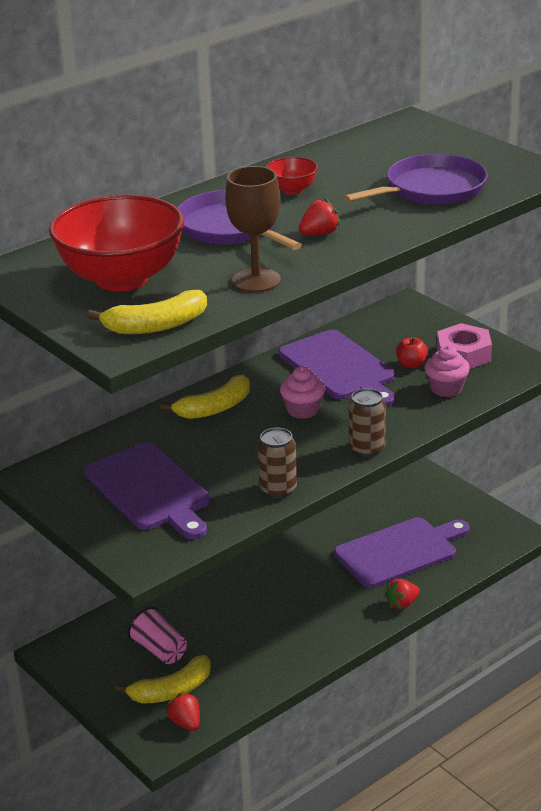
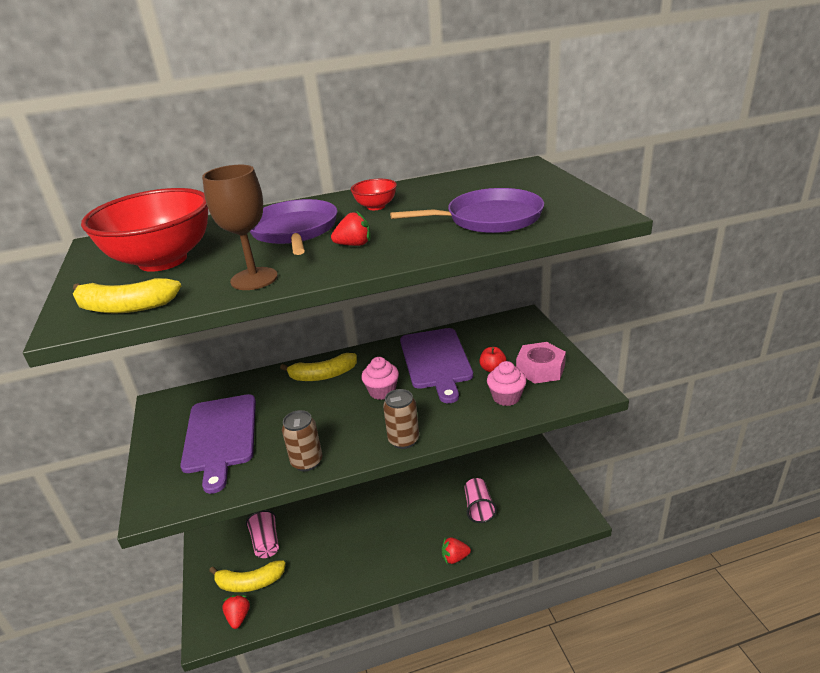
camera: 25 degrees right, 0 degrees up
(399, 551) = (479, 508): purple cutting board -> pink cup

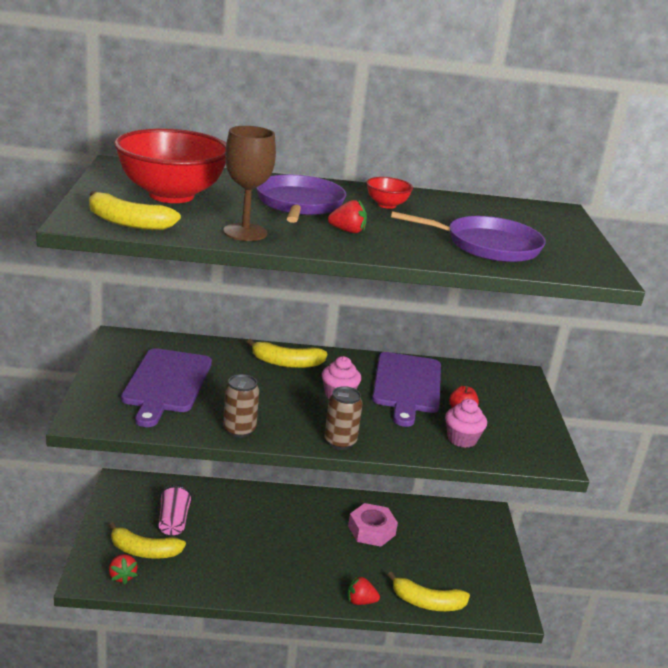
camera: 10 degrees right, 5 degrees down
(238, 617) = (122, 576): red strawberry -> red strawberry turned 150 degrees clockwise
(479, 508) = (407, 566): pink cup -> none
(509, 536) = (427, 602): none -> yellow banana
(540, 369) = (512, 426): pink nut -> pink nut (371, 530)

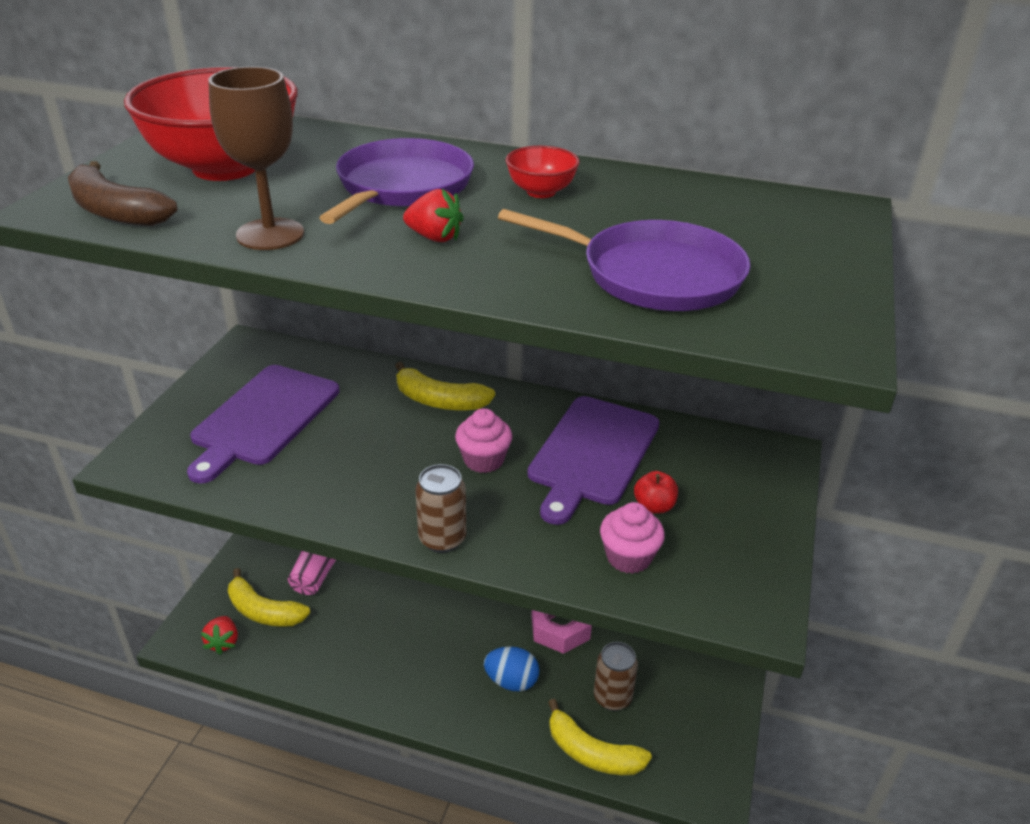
camera: 20 degrees right, 10 degrees up
(128, 223) = (116, 212): yellow banana -> brown banana
(239, 430) = (314, 502): brown can -> brown can (612, 697)
(353, 568) = (511, 681): none -> blue egg
(360, 601) = (501, 733): red strawberry -> none

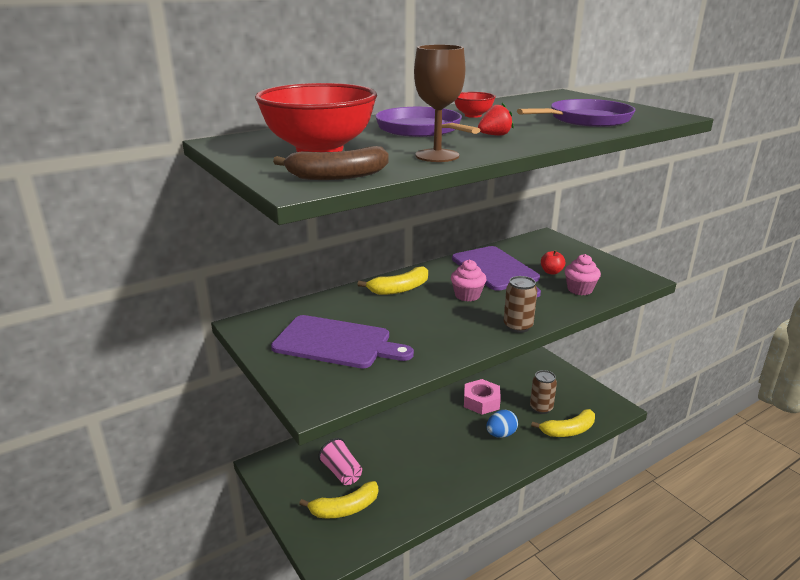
camera: 50 degrees left, 10 degrees down
(223, 642) = (351, 539): red strawberry -> none
(263, 418) = (336, 343): purple cutting board -> purple cutting board turned 45 degrees counterclockwise

